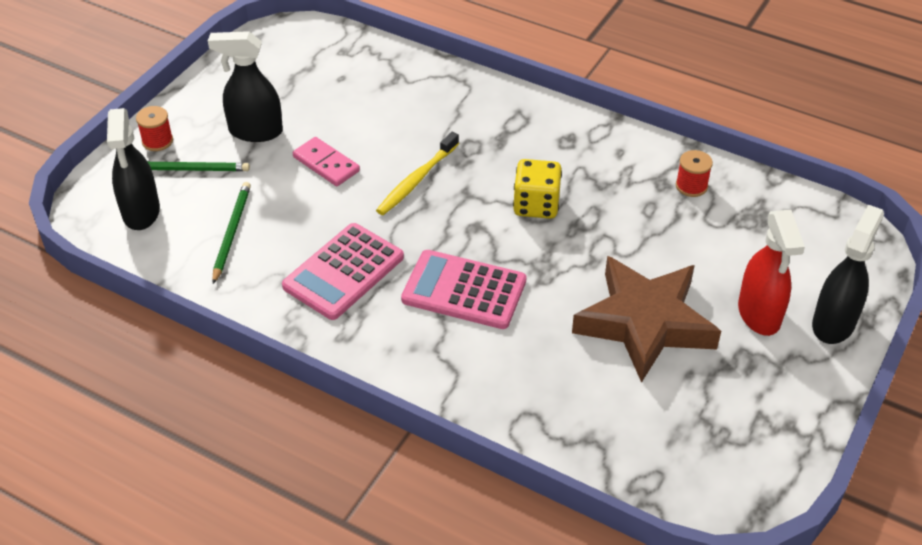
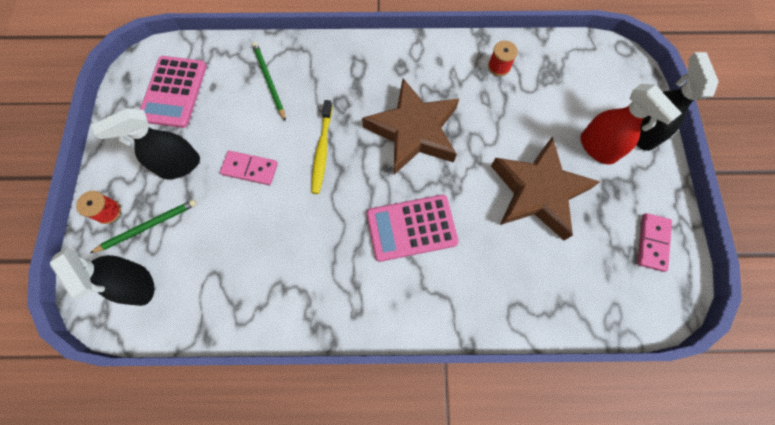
camera: 30 degrees left, 25 degrees up
(232, 232) = (219, 266): green pencil -> green pencil (269, 81)
(343, 272) = (321, 257): pink calculator -> pink calculator (174, 92)
(536, 205) = (413, 131): yellow dice -> brown star
(757, 436) = (652, 242): none -> pink domino

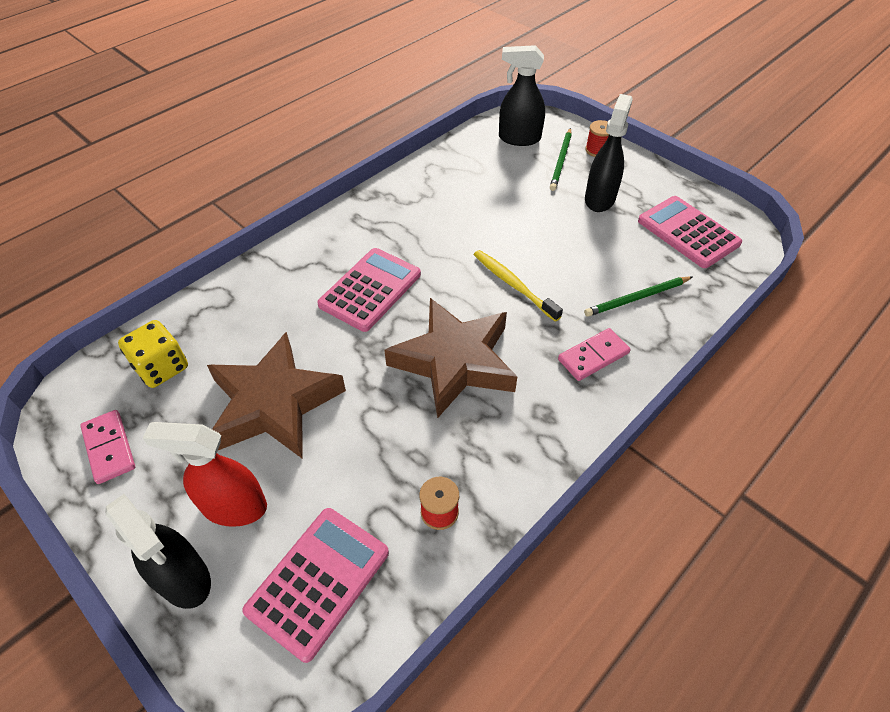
camera: 135 degrees right, 20 degrees down
(250, 169) = (549, 233): pink domino -> pink domino (593, 356)
(269, 81) = (636, 298): green pencil -> green pencil turned 135 degrees clockwise
(578, 82) = (318, 581): none -> pink calculator
(592, 281) = (162, 367): none -> yellow dice

